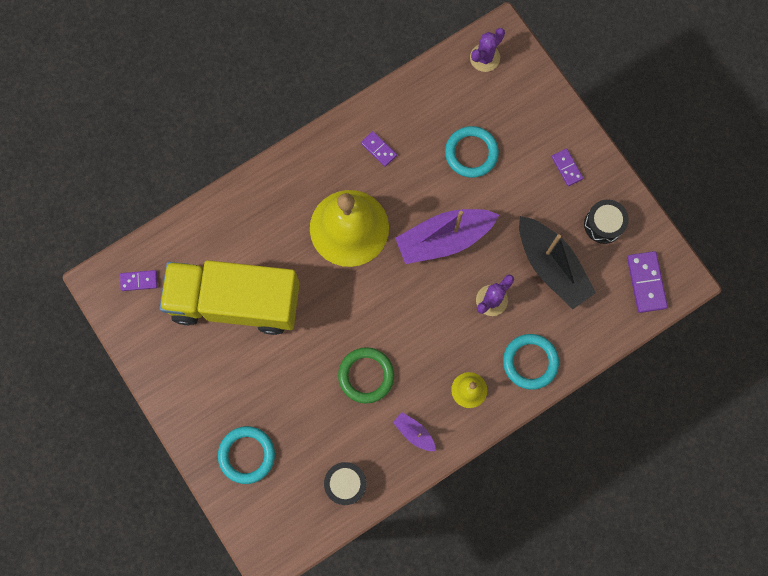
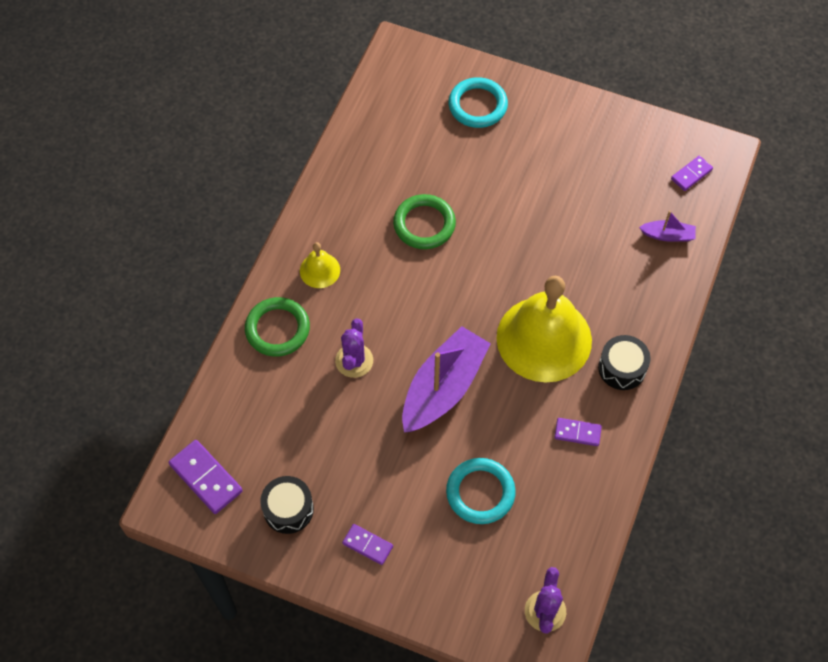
camera: 145 degrees right, 15 degrees down
(235, 302) = (592, 210): yellow truck -> none
(345, 483) = (376, 134): black drum -> black drum (622, 368)
(414, 433) = (345, 206): purple boat -> purple boat (668, 235)
(530, 362) = (277, 329): turquoise ring -> green ring
(551, 266) = (315, 431): black boat -> none

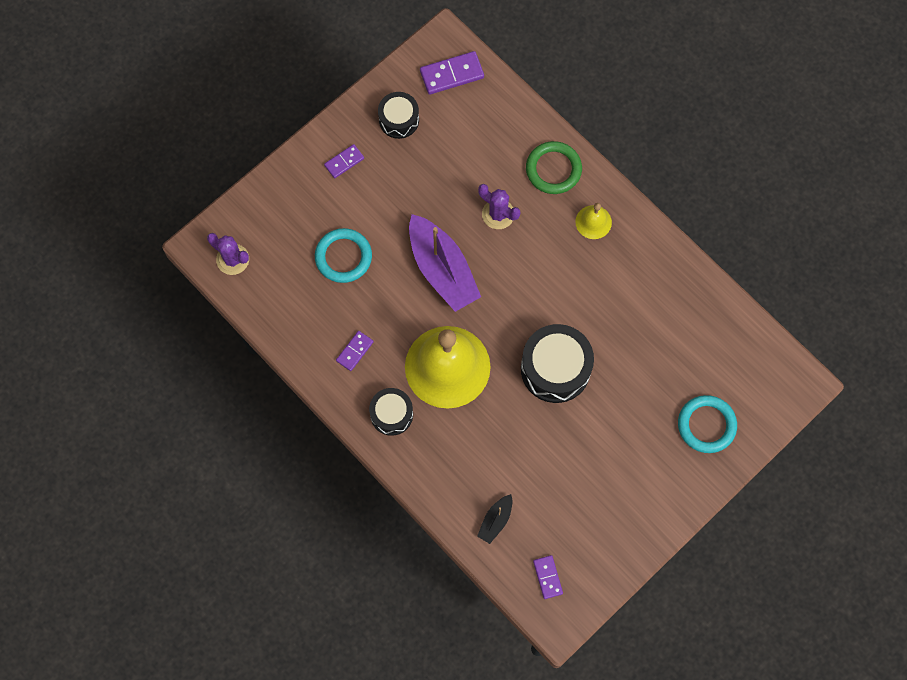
camera: 115 degrees right, 10 degrees up
(424, 224) = (600, 322): green ring -> none
(492, 244) = (555, 369): none -> black drum
(668, 235) = (495, 520): purple boat -> black boat

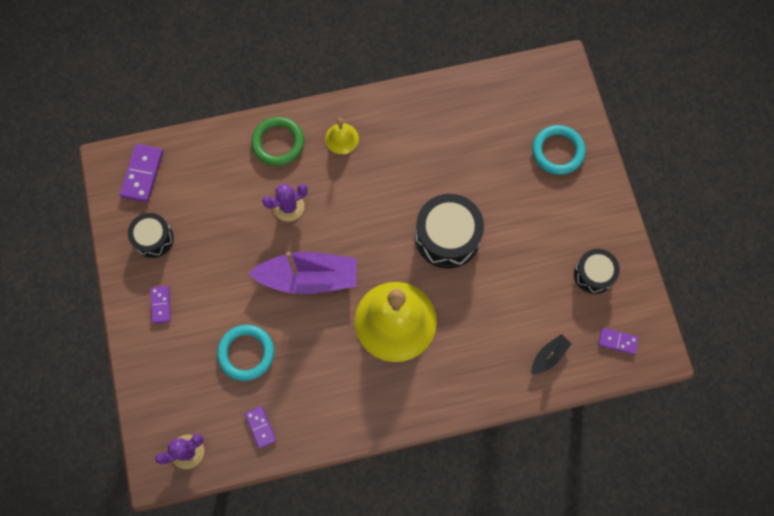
camera: 60 degrees left, 0 degrees up
(354, 351) = (336, 391): purple domino -> purple domino (260, 427)
(391, 414) = (410, 390): black drum -> black drum (593, 274)
(495, 520) = (548, 356): black boat -> black boat turned 105 degrees counterclockwise

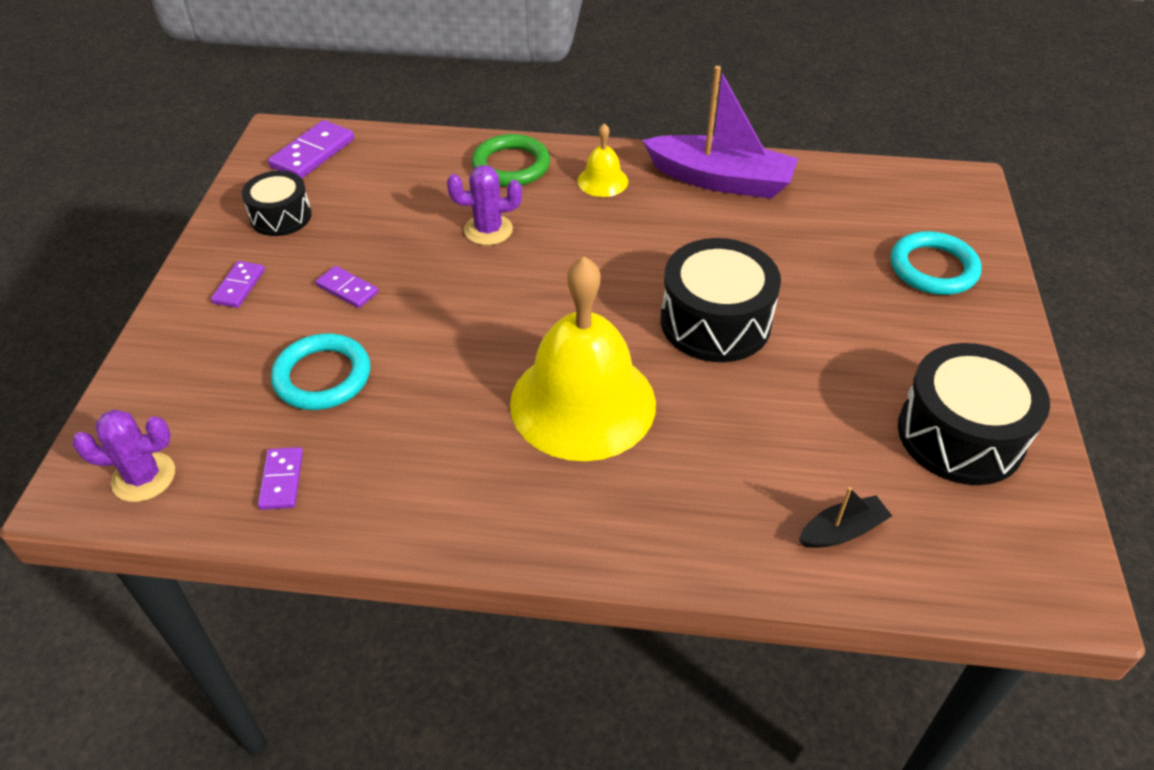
camera: 20 degrees right, 25 degrees down
(308, 278) = (472, 313): purple boat -> purple boat (720, 180)
(593, 274) = (960, 435): black drum -> black drum, size x1.65
(617, 341) = (986, 547): purple domino -> purple domino (347, 289)

